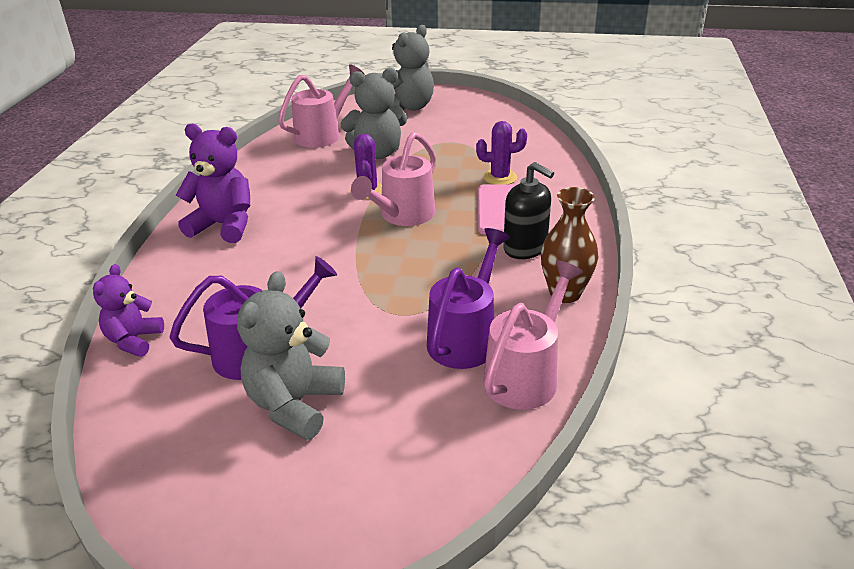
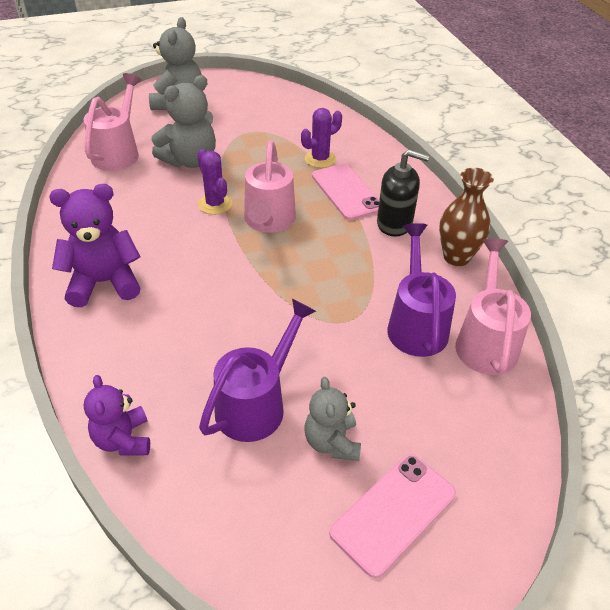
camera: 30 degrees left, 10 degrees up
(294, 404) = (332, 442): grey teddy bear -> grey teddy bear, size x0.64
(295, 482) = (393, 513): none -> pink phone

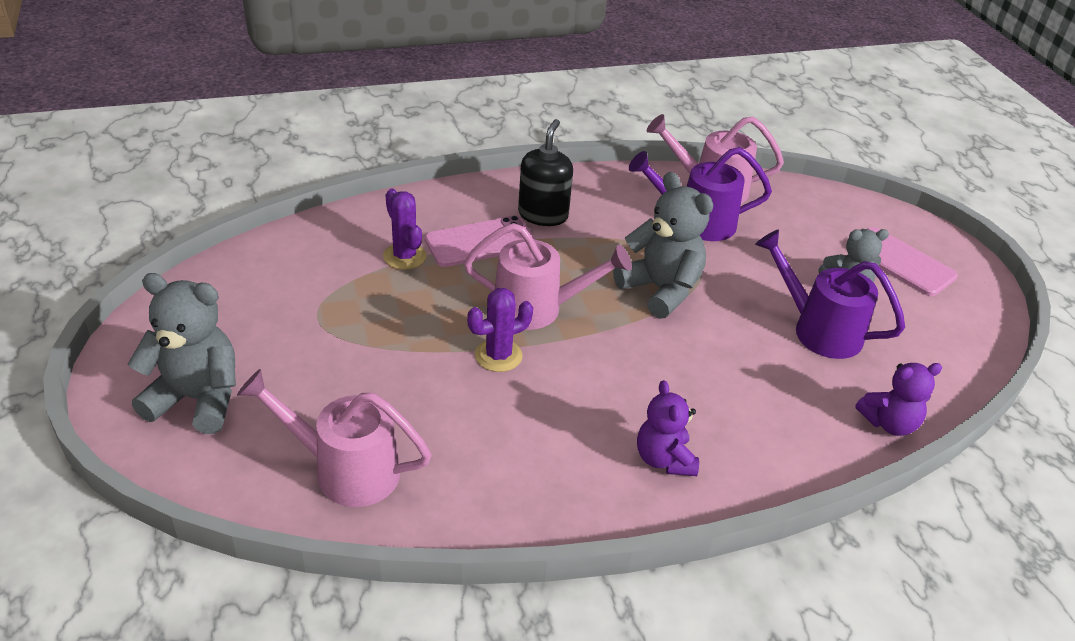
camera: 90 degrees left, 5 degrees down
(104, 282) = (664, 459): purple teddy bear -> purple teddy bear, size x0.64
(190, 160) = (386, 381): grey teddy bear -> grey teddy bear (660, 290)
(456, 257) = (597, 184): brown vase -> none

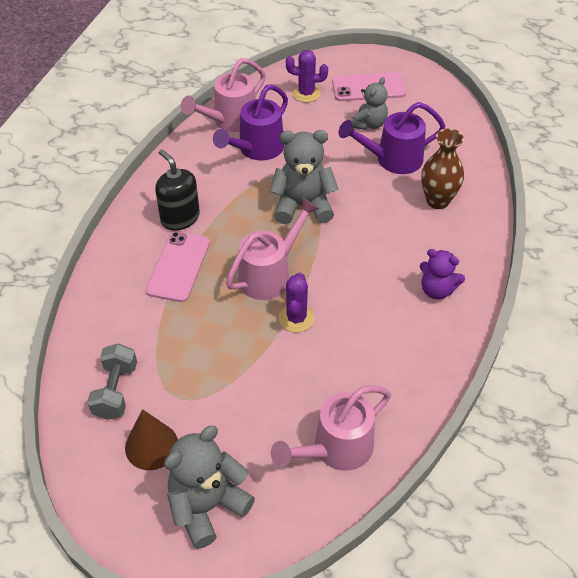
camera: 50 degrees left, 10 degrees up
(243, 326) = (151, 446): none -> brown cone
(290, 272) = (115, 391): none -> grey dumbbell
(404, 256) = (156, 316): purple cactus -> purple cactus (306, 93)
(805, 398) = (437, 201): none -> brown vase
(889, 423) = (480, 180): purple teddy bear -> none

